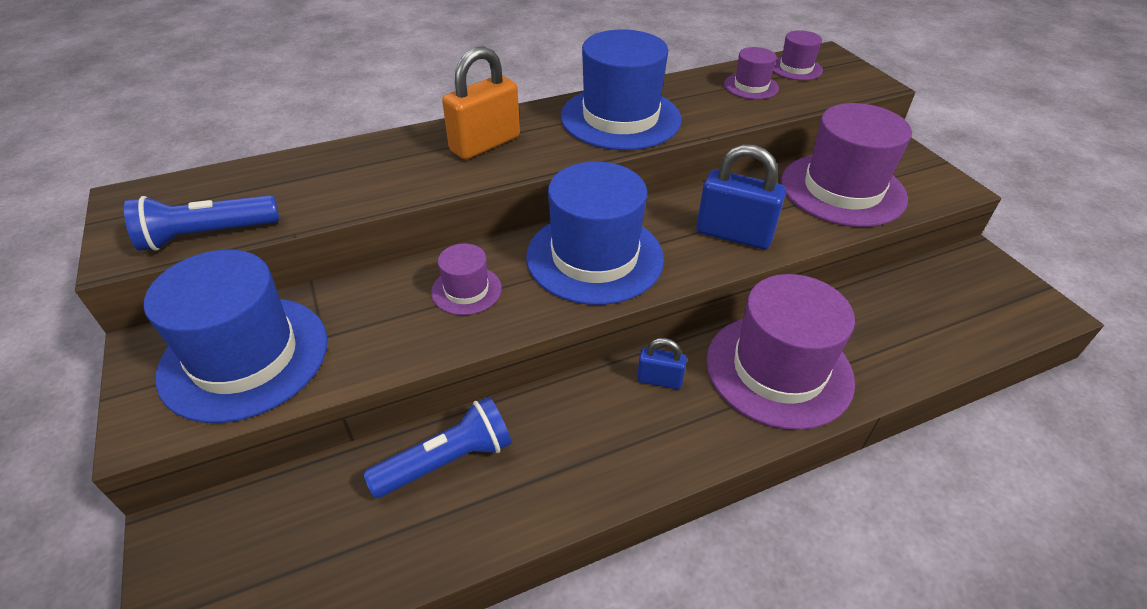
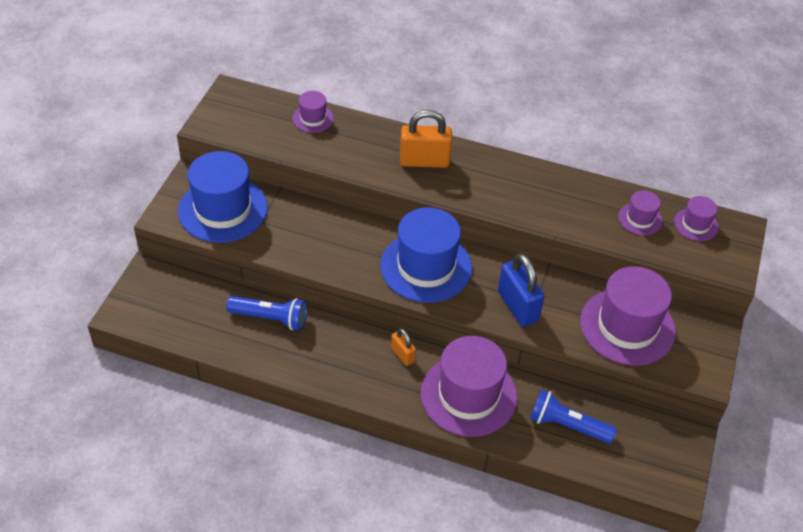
camera: 40 degrees right, 5 degrees up
(208, 235) = (246, 137): blue flashlight -> blue flashlight (567, 426)
(466, 290) = (344, 241): purple hat -> purple hat (313, 118)
(620, 118) = (522, 191): blue hat -> none
(659, 380) = (402, 355): blue padlock -> orange padlock

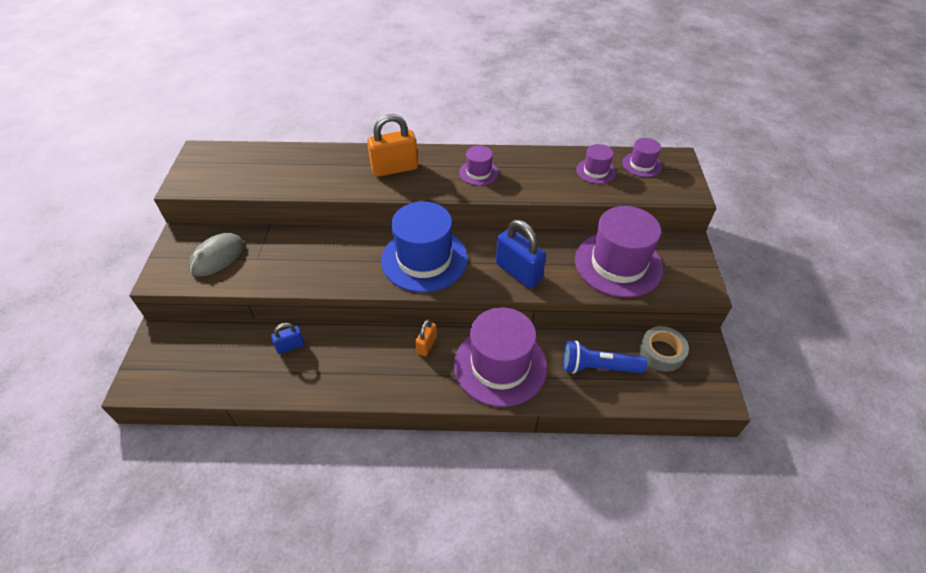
camera: 15 degrees left, 0 degrees up
(223, 209) = (217, 257): blue hat -> grey mouse
(270, 318) = (290, 346): blue flashlight -> blue padlock
(313, 118) = (283, 157): purple hat -> purple hat (478, 172)
(402, 355) = (427, 345): orange padlock -> orange padlock turned 75 degrees clockwise
(641, 430) = (661, 352): none -> grey tape

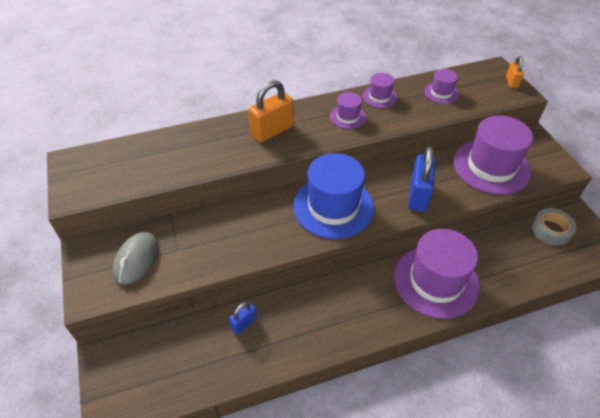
camera: 20 degrees left, 0 degrees up
(427, 345) = (365, 283): orange padlock -> orange padlock (511, 82)
(518, 272) = (418, 195): blue padlock -> blue padlock turned 75 degrees clockwise
(598, 367) = (512, 257): blue flashlight -> none
(641, 164) = (473, 79): purple hat -> purple hat (379, 97)

